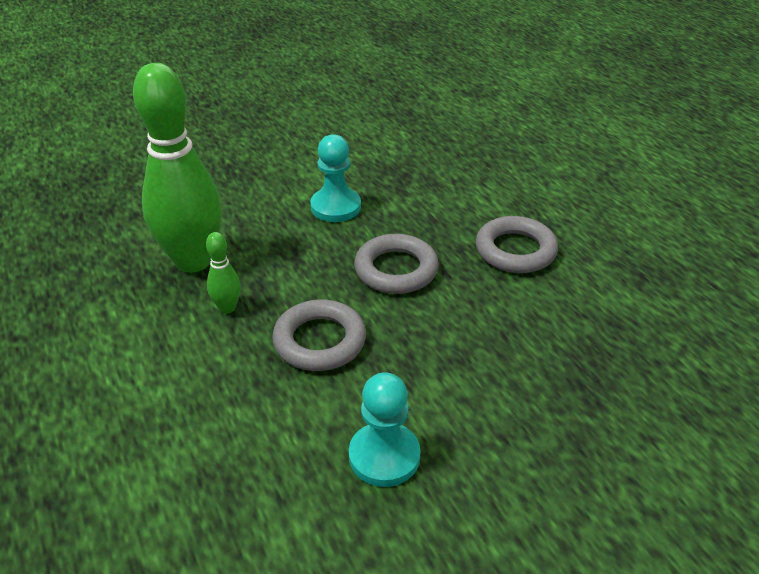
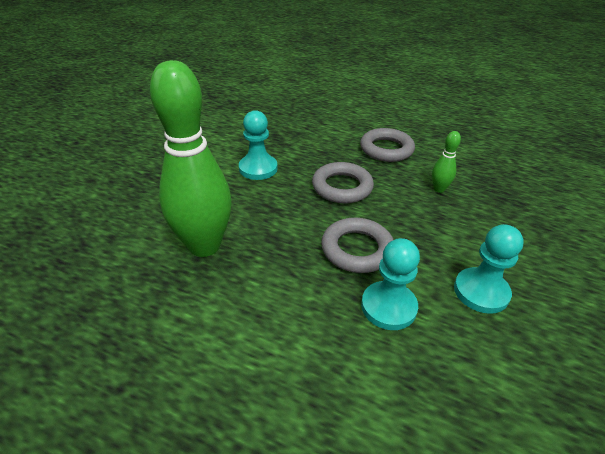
camera: 40 degrees left, 0 degrees up
(227, 308) = (271, 262): green bowling pin -> green bowling pin (439, 189)
(273, 409) = (388, 307): none -> turquoise pawn

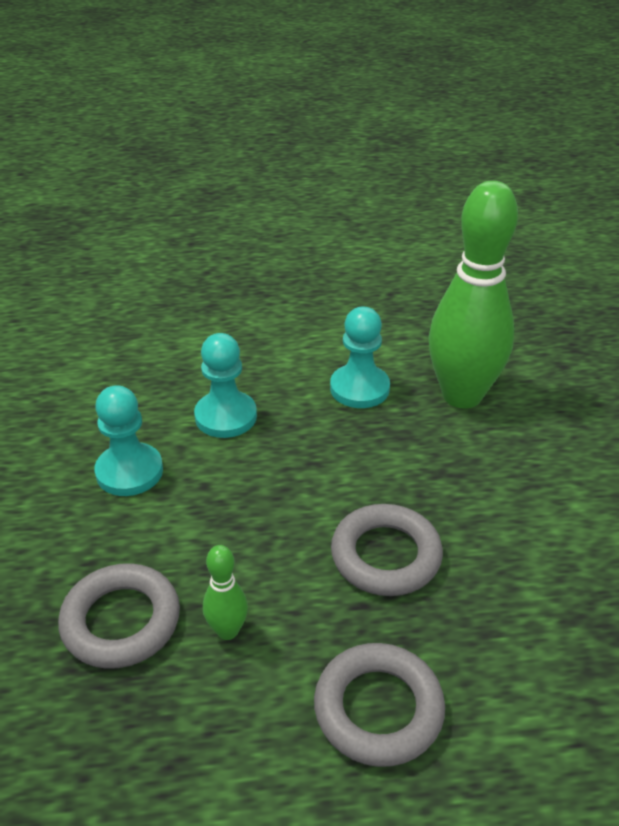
camera: 150 degrees right, 0 degrees up
(258, 168) = (542, 531): turquoise pawn -> turquoise pawn (359, 388)
(357, 249) = (295, 462): grey ring -> grey ring (121, 621)

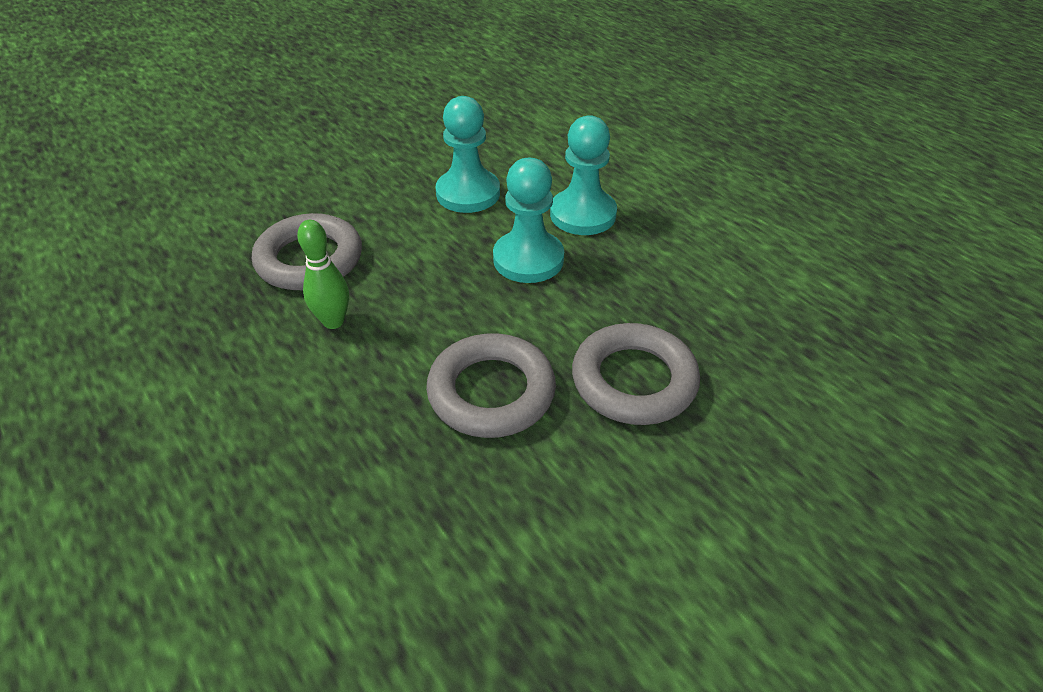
camera: 60 degrees right, 5 degrees up
(359, 388) = (714, 282): turquoise pawn -> turquoise pawn (528, 259)
(378, 709) = (298, 457): grey ring -> grey ring (634, 380)
(462, 395) = (794, 367): green bowling pin -> none

